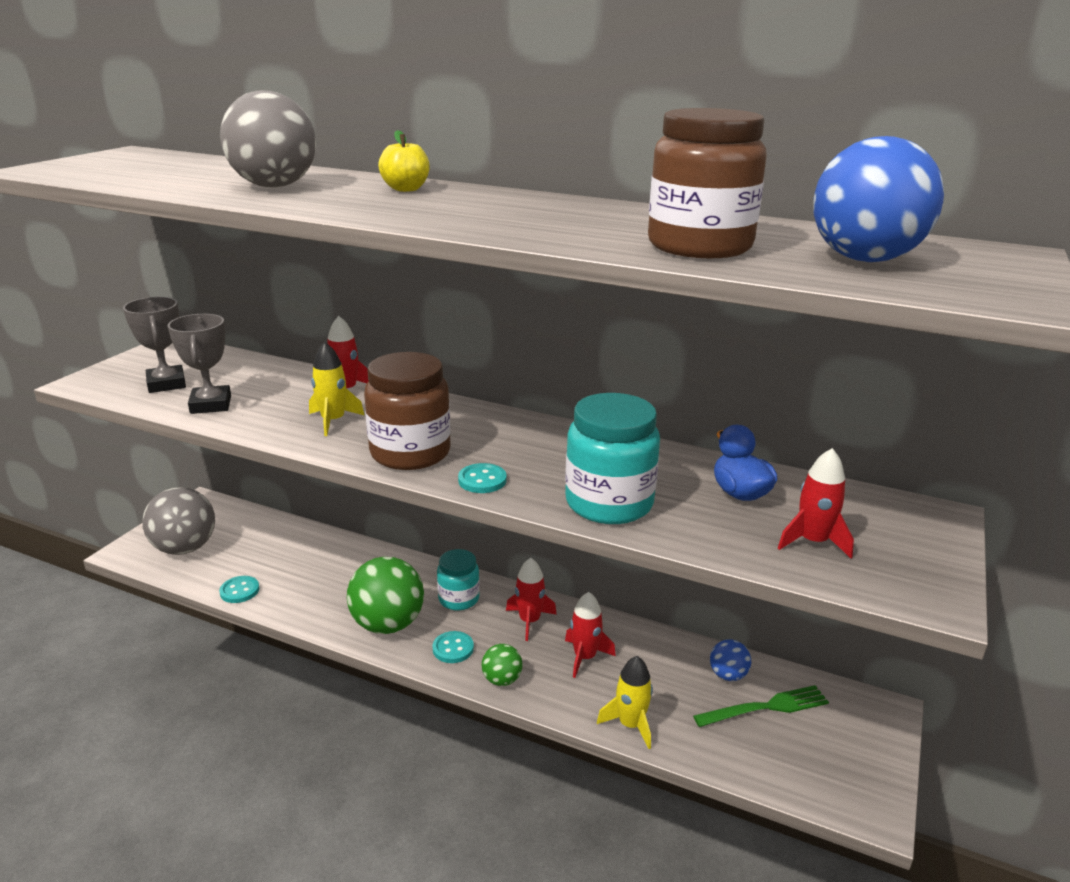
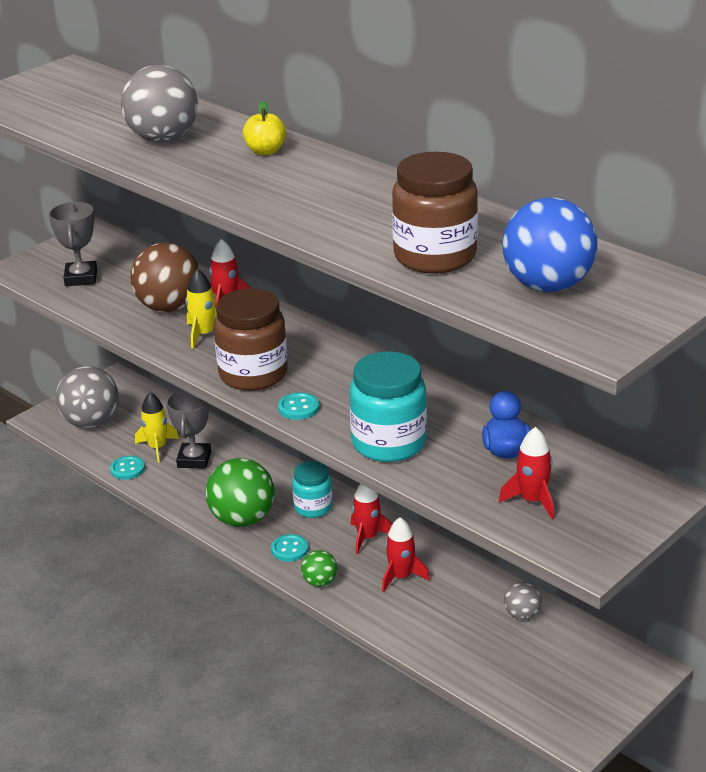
camera: 20 degrees right, 5 degrees up
(211, 405) = (111, 305): grey trophy -> grey trophy (194, 459)
(281, 400) = (169, 307): none -> brown ball
(630, 725) = (411, 637): yellow rocket -> yellow rocket (157, 448)
(728, 675) = (522, 614): blue ball -> grey ball
(767, 707) = (540, 646): green fork -> none

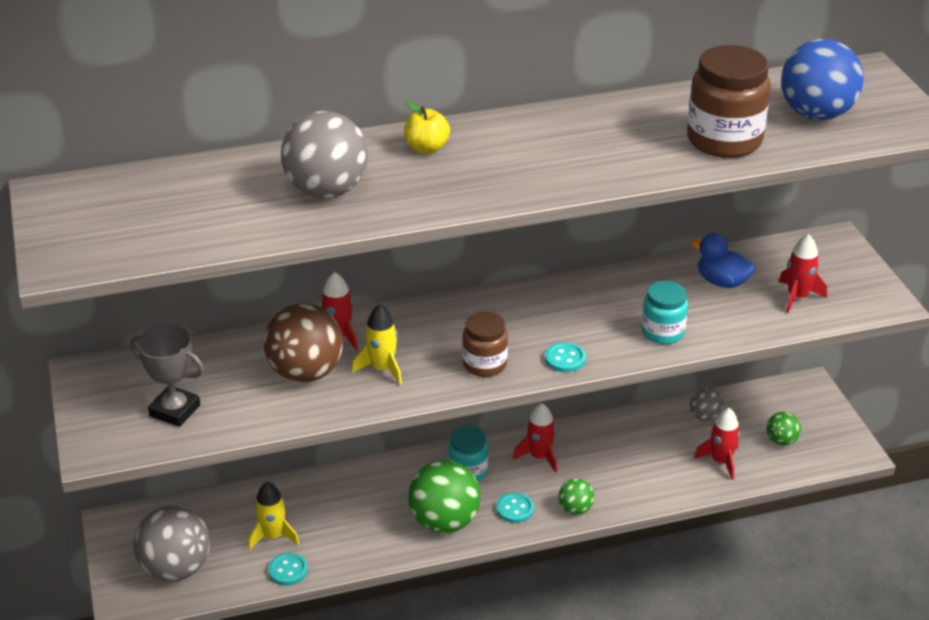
camera: 60 degrees left, 5 degrees up
(194, 459) = (319, 518): grey trophy -> none
(253, 374) = (484, 364): brown jar -> brown jar, size x0.62
(389, 443) = (662, 332): turquoise jar -> turquoise jar, size x0.62
(401, 576) = (607, 460): red rocket -> red rocket (721, 461)
(539, 677) = (781, 440): none -> green ball

